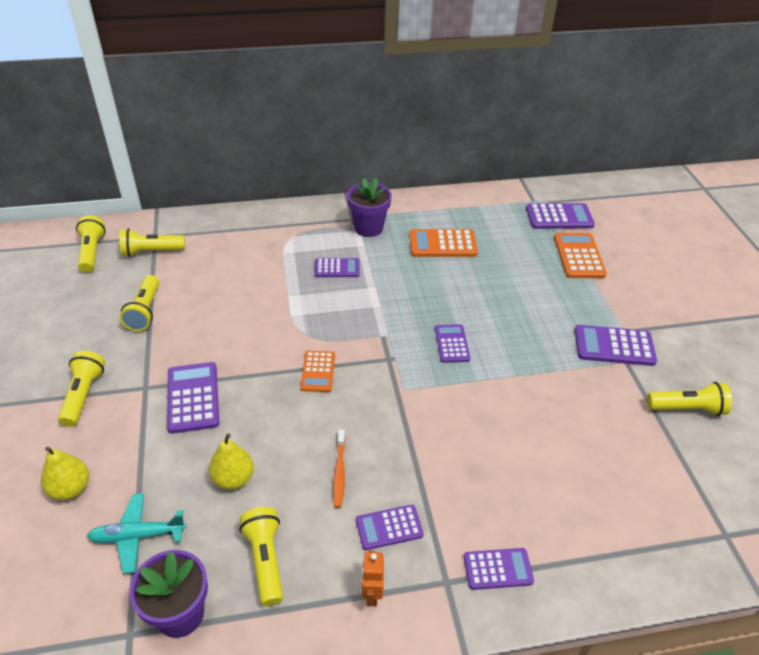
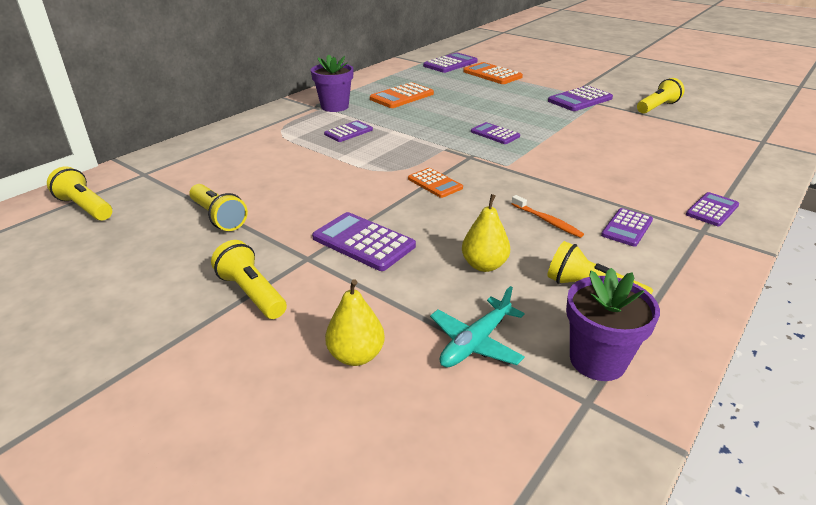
camera: 40 degrees left, 10 degrees down
(151, 252) = (157, 183): yellow flashlight -> none
(371, 593) = (680, 262): orange robot -> none

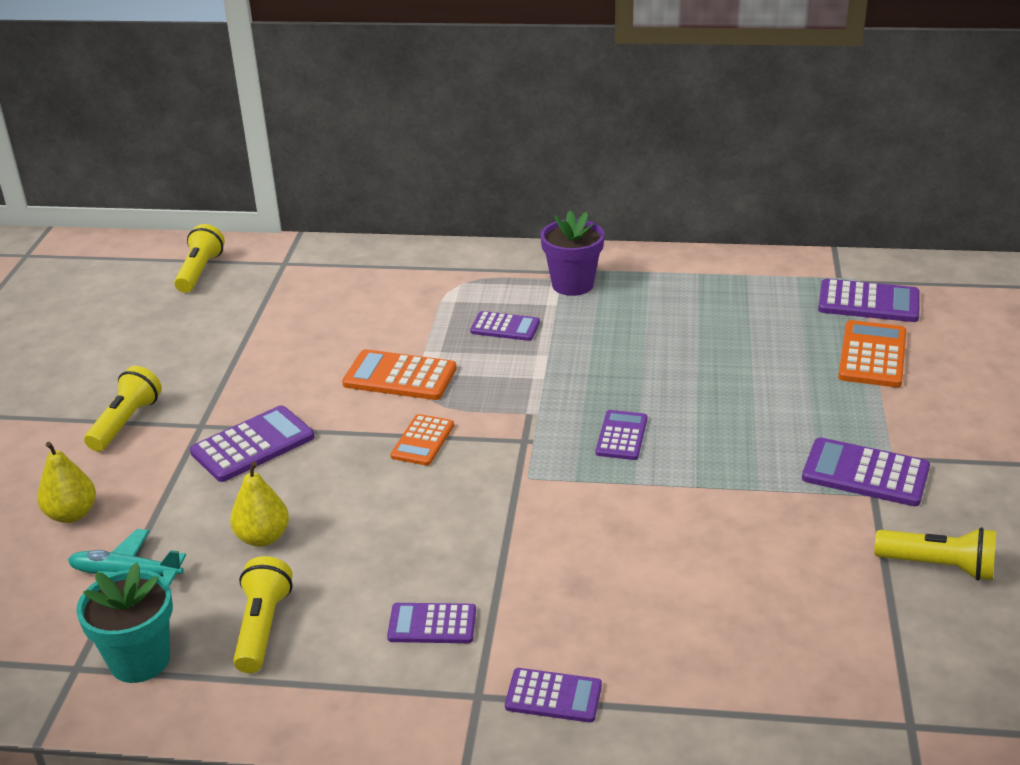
camera: 60 degrees right, 0 degrees up
(218, 217) = (236, 344): yellow flashlight -> none
(363, 242) = (253, 445): purple calculator -> purple calculator turned 45 degrees clockwise
(402, 96) = (670, 316): orange calculator -> orange calculator (400, 376)
(547, 221) = (397, 554): orange toothbrush -> none
(597, 360) = (140, 660): purple flower pot -> turquoise flower pot

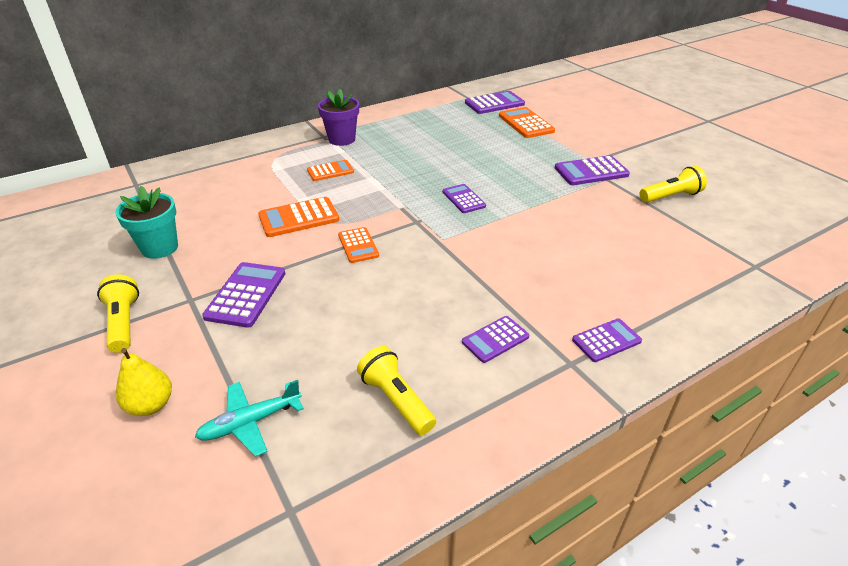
camera: 40 degrees left, 5 degrees up
(140, 660) = (335, 473): turquoise flower pot -> turquoise flower pot (159, 248)
(200, 272) = (72, 209): yellow flashlight -> none
(263, 537) = (325, 346): yellow pear -> none
(505, 327) = (330, 171): purple calculator -> orange calculator

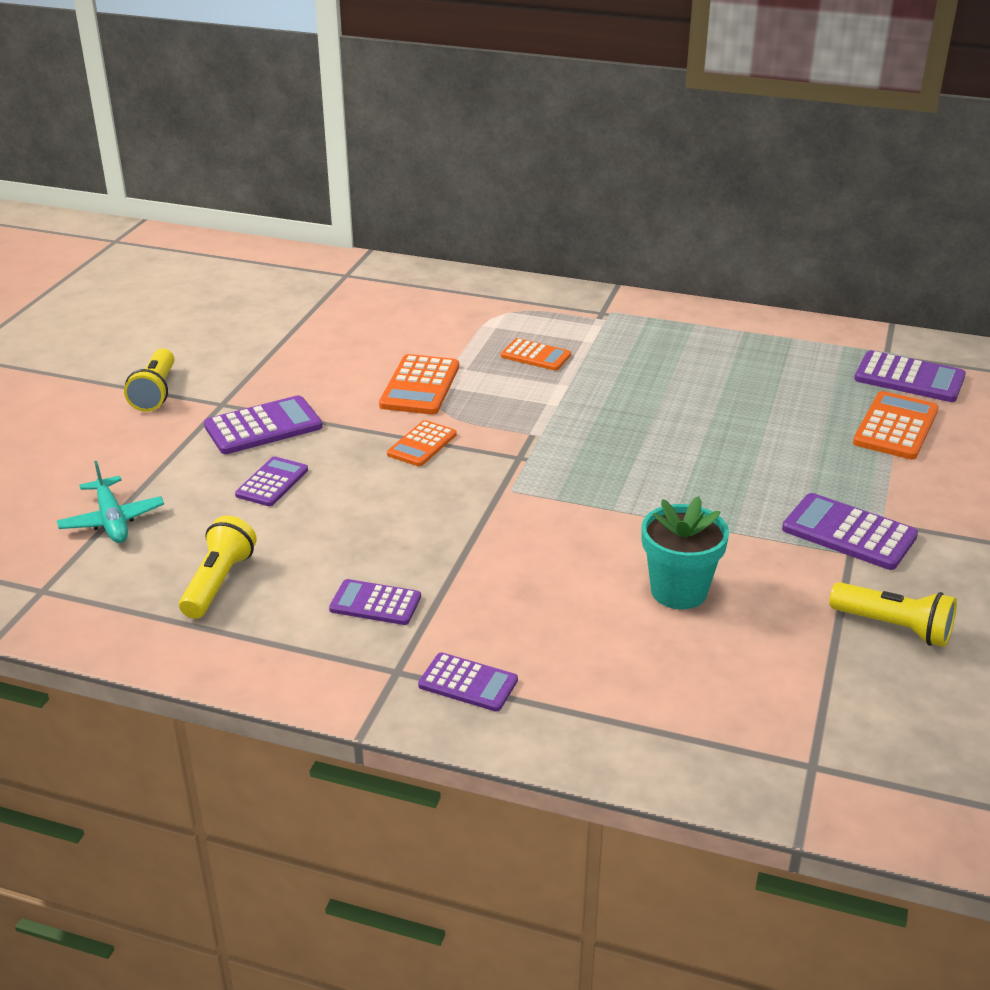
camera: 50 degrees right, 5 degrees down
(123, 323) = (155, 392): yellow flashlight -> yellow flashlight turned 150 degrees clockwise
(150, 405) = (81, 462): yellow pear -> none
(159, 248) = (271, 346): turquoise flower pot -> turquoise flower pot (678, 591)
(251, 422) = (112, 520): turquoise plane -> turquoise plane turned 135 degrees counterclockwise
(299, 218) = (420, 386): orange calculator -> orange calculator turned 105 degrees counterclockwise
(342, 139) = (615, 326): purple flower pot -> none
(463, 199) = (615, 466): purple calculator -> purple calculator (272, 482)

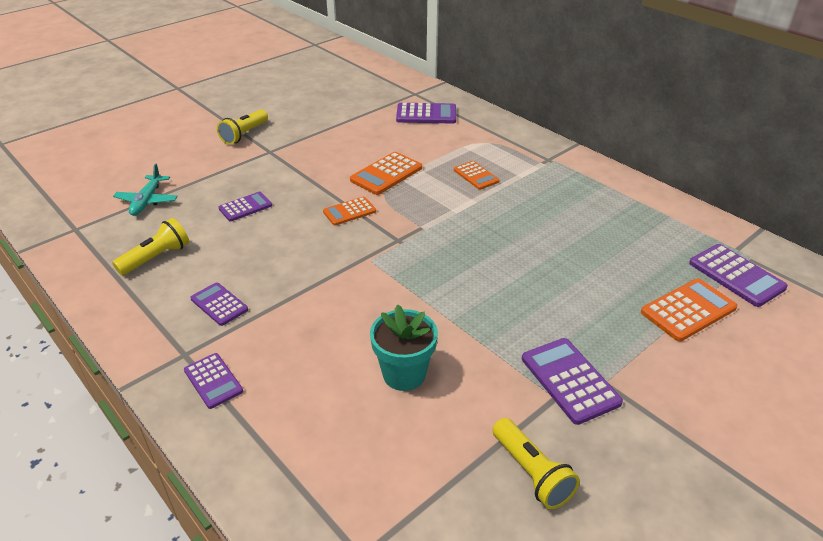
camera: 30 degrees right, 5 degrees up
(263, 427) = (276, 172): purple calculator -> purple calculator (426, 114)

